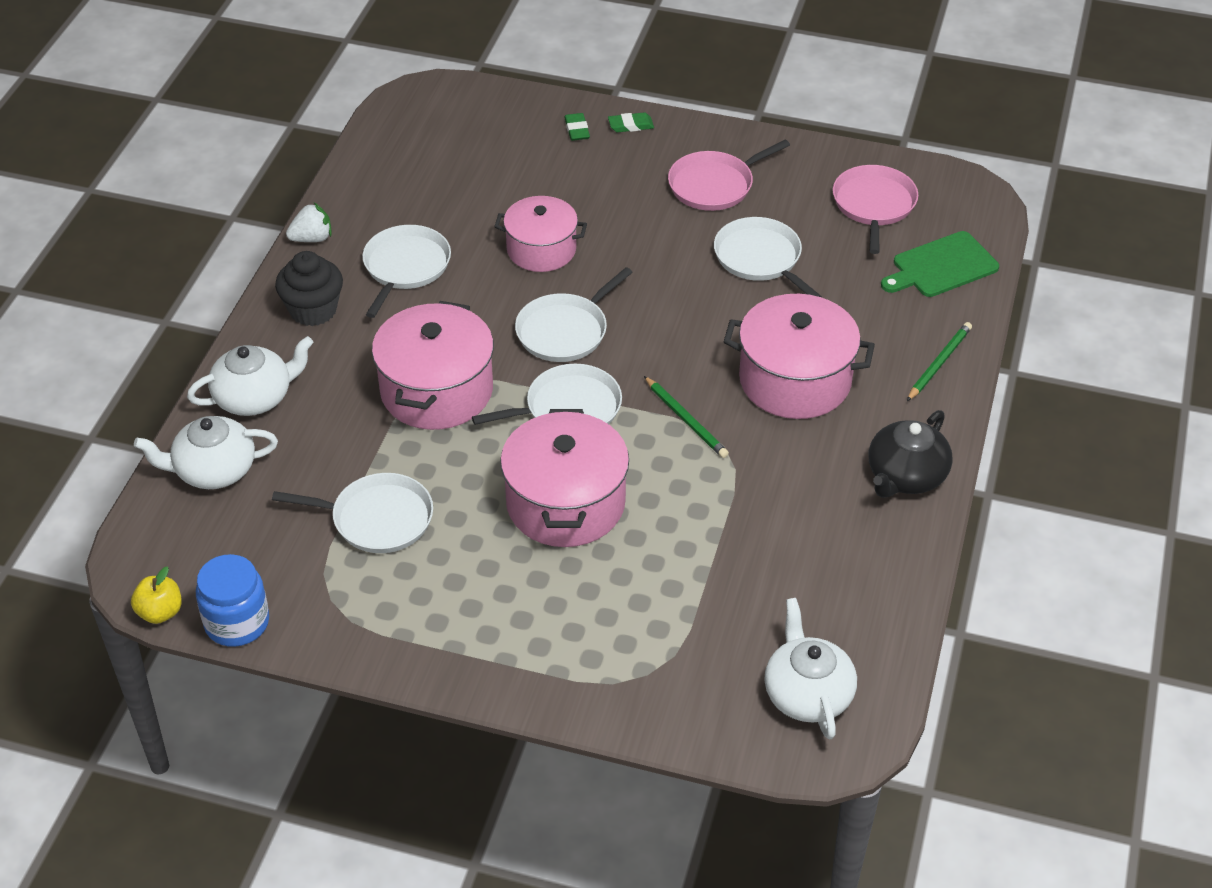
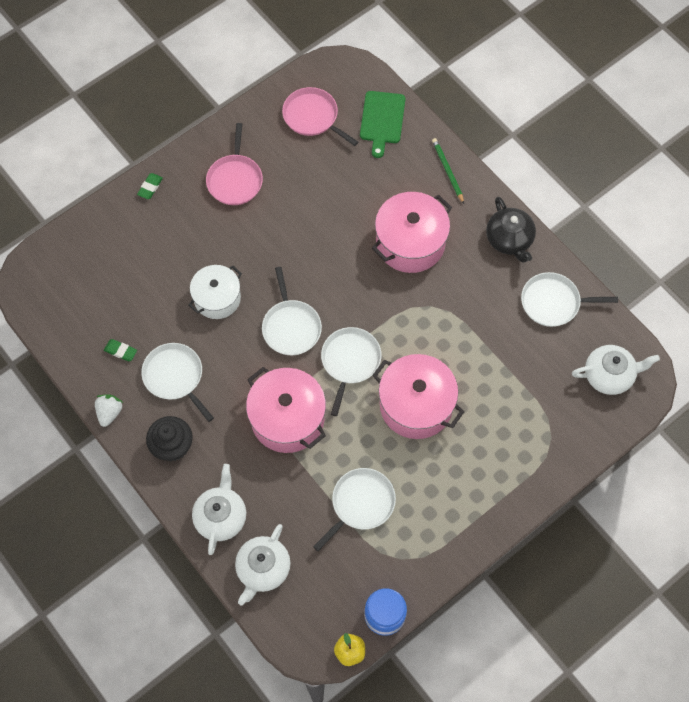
camera: 55 degrees left, 20 degrees up
(541, 250) = (217, 298): pink pot -> white pot
(577, 130) = (130, 216): green eraser -> green eraser (121, 351)
(686, 419) = (400, 311): green pencil -> none
(760, 258) = (310, 197): white pan -> white pan (553, 302)
(807, 694) = (609, 375): white teapot -> white teapot turned 150 degrees clockwise

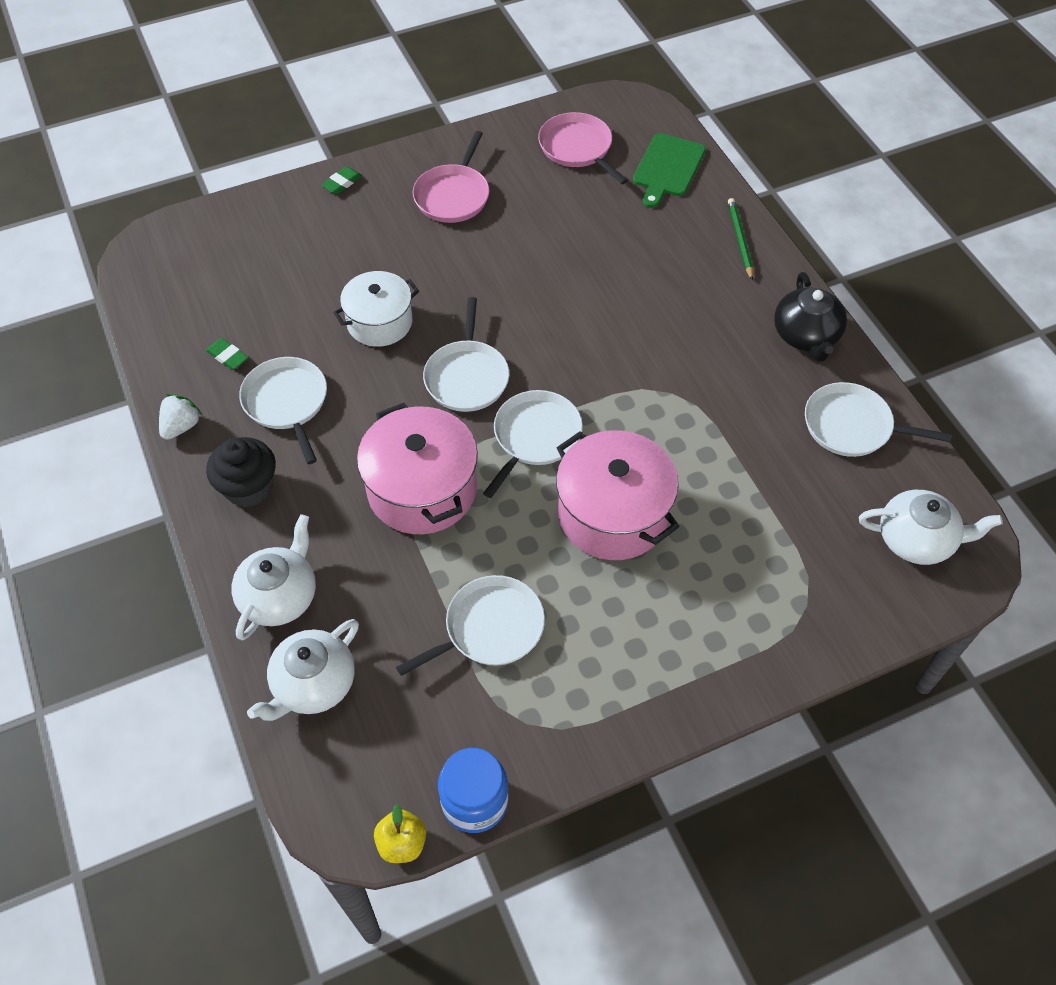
camera: 15 degrees right, 10 degrees down
(410, 243) = (664, 312): pink pot -> none

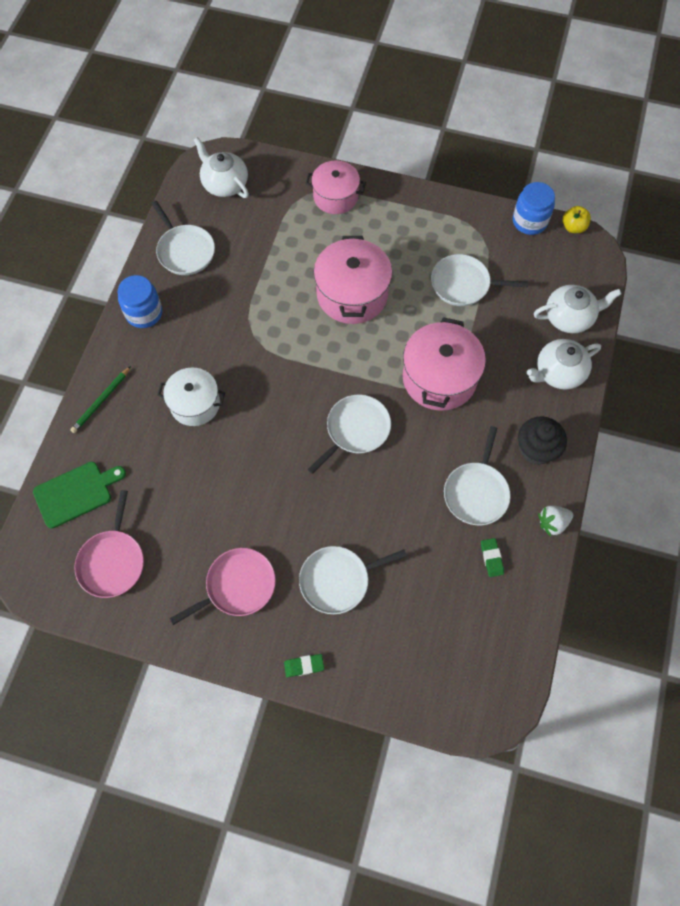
camera: 140 degrees left, 10 degrees up
(379, 322) = (375, 511): white pot -> white pot (195, 404)
(534, 437) = (352, 364): white pan -> white pan (338, 580)
(768, 629) = (335, 197): none -> pink pot
(806, 336) = (144, 313): black teapot -> blue jar

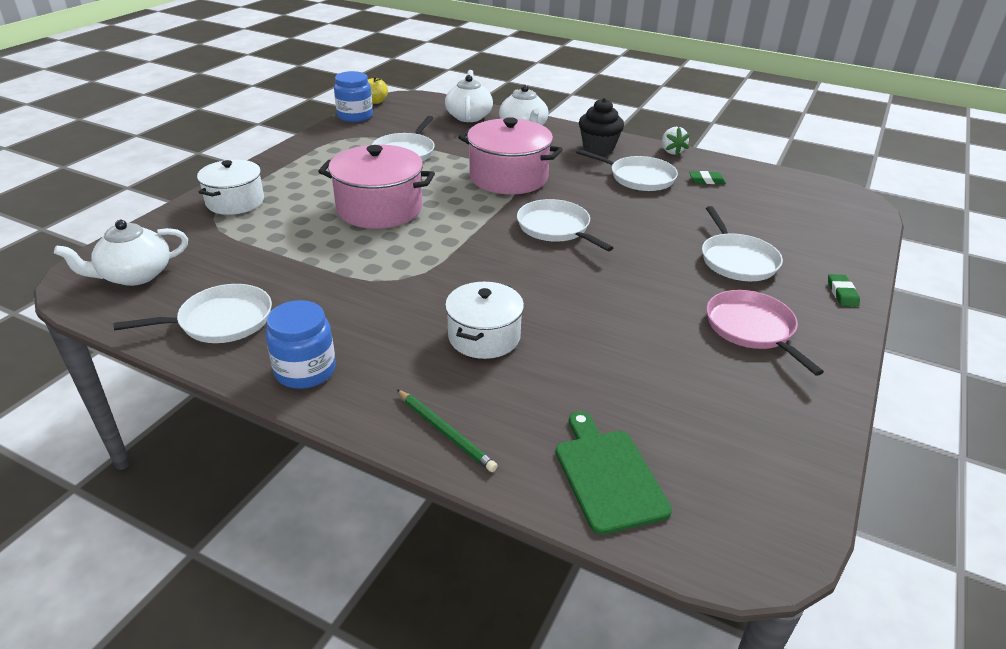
camera: 80 degrees left, 30 degrees down
(112, 561) = (726, 441): pink pan -> none
(335, 197) = (235, 202): pink pot -> white pot

